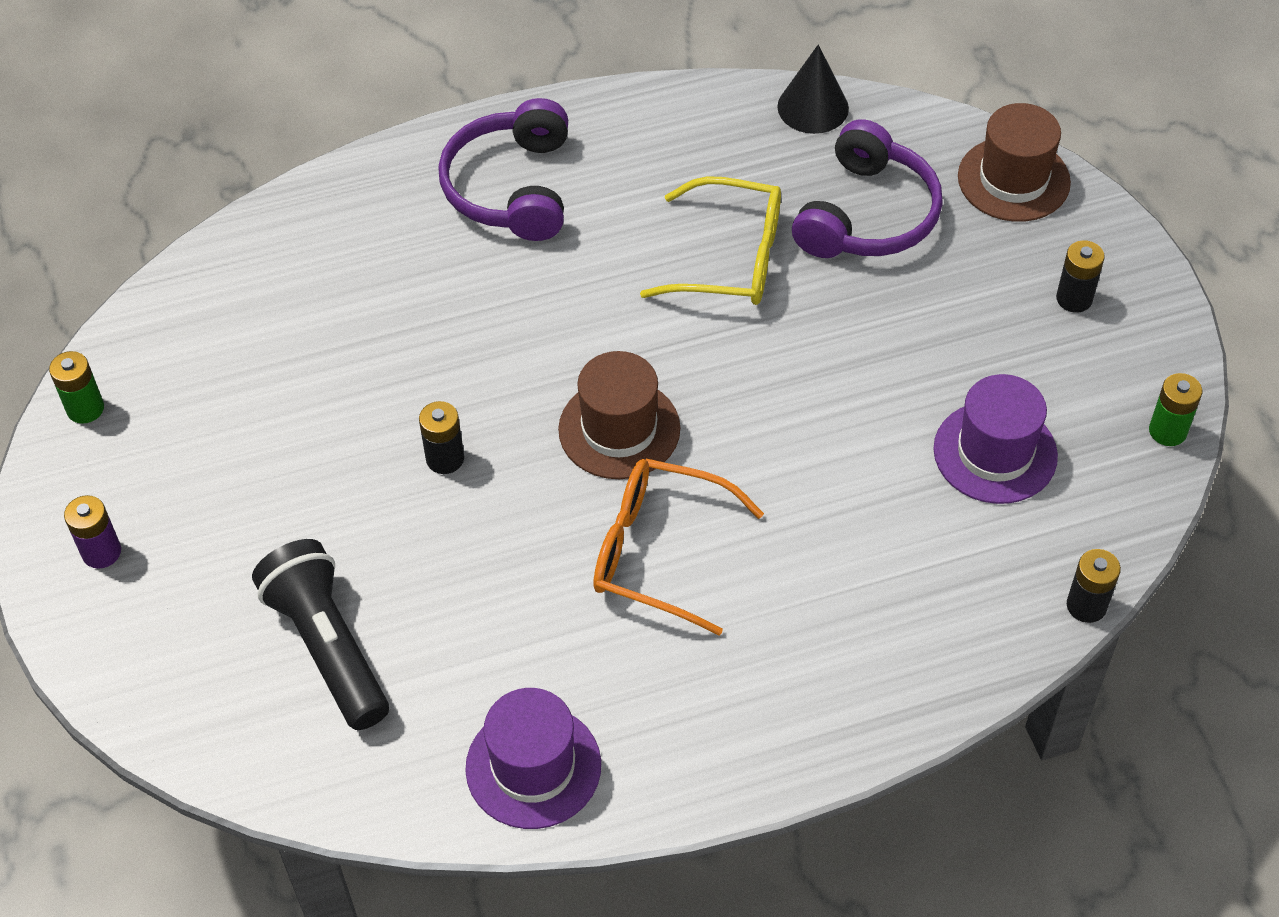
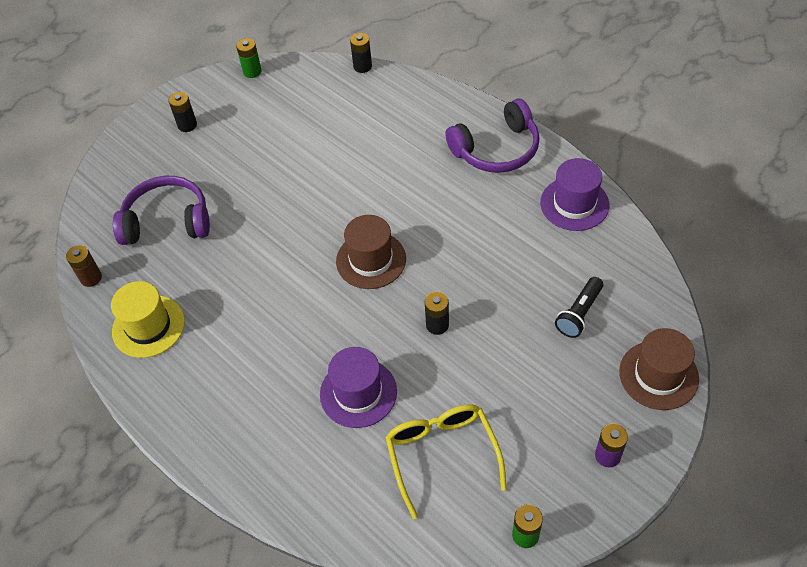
camera: 115 degrees left, 0 degrees up
(327, 646) = (579, 314): black flashlight -> black flashlight, size x0.63
(512, 187) = (224, 396): purple headphones -> purple headphones (496, 149)
(660, 552) = (432, 211): orange glasses -> none
(682, 144) = (148, 326): none -> yellow hat
(729, 258) = (228, 266): yellow glasses -> yellow glasses (442, 455)
(813, 107) = (91, 278): black cone -> brown battery
(995, 452) = (298, 120): purple hat -> purple hat (358, 393)
(1013, 179) = (113, 173): brown hat -> brown hat (658, 375)

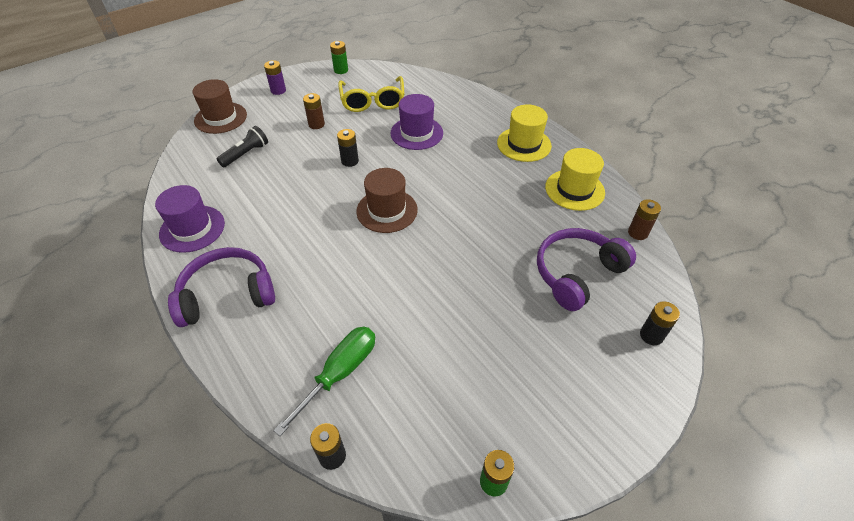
camera: 175 degrees left, 5 degrees down
(167, 221) = (577, 273): purple headphones -> purple headphones turned 135 degrees clockwise
(187, 125) = (577, 396): black battery -> black battery (651, 335)
(204, 396) = (524, 144): none -> yellow hat
(373, 110) = (340, 373): none -> green screwdriver
(510, 386) = (316, 124): none -> brown battery

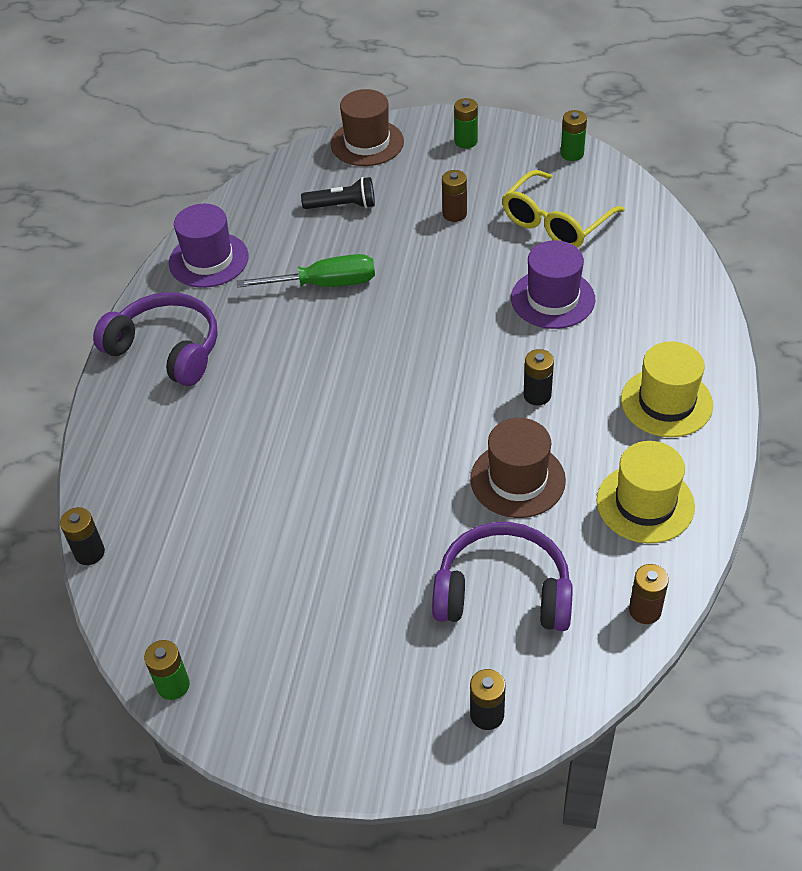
camera: 50 degrees right, 0 degrees up
(278, 90) = (466, 141): purple battery -> green battery
(340, 373) = (170, 493): green screwdriver -> green screwdriver (325, 284)
(350, 161) = (434, 284): black battery -> black battery (537, 395)
(387, 210) = (400, 370): brown hat -> brown hat (517, 479)

